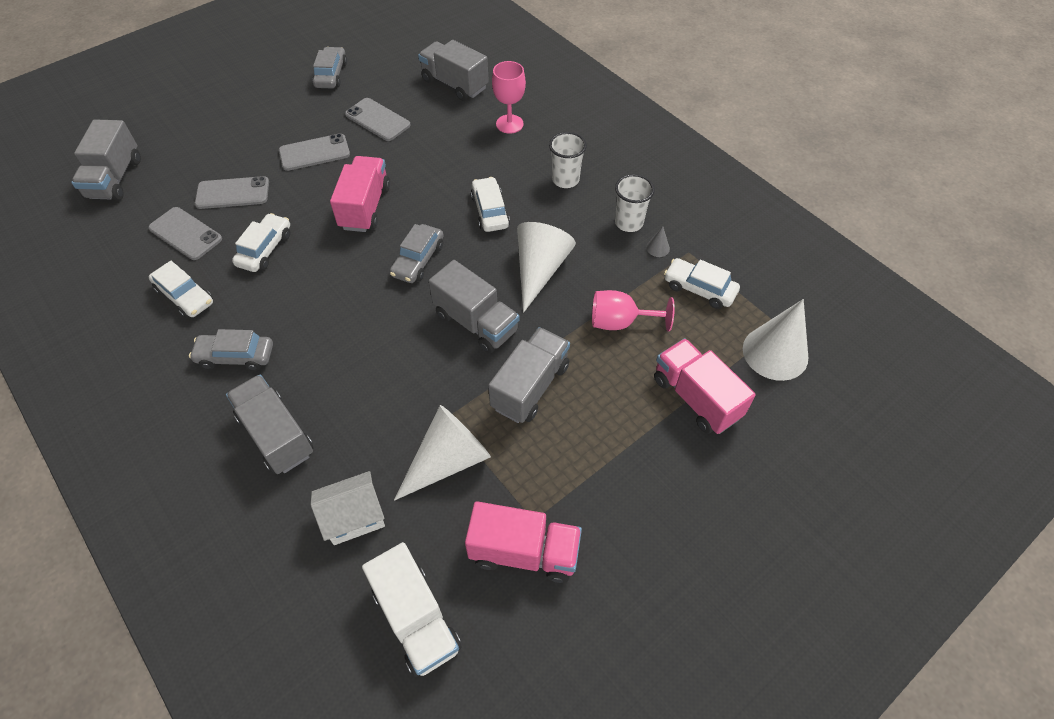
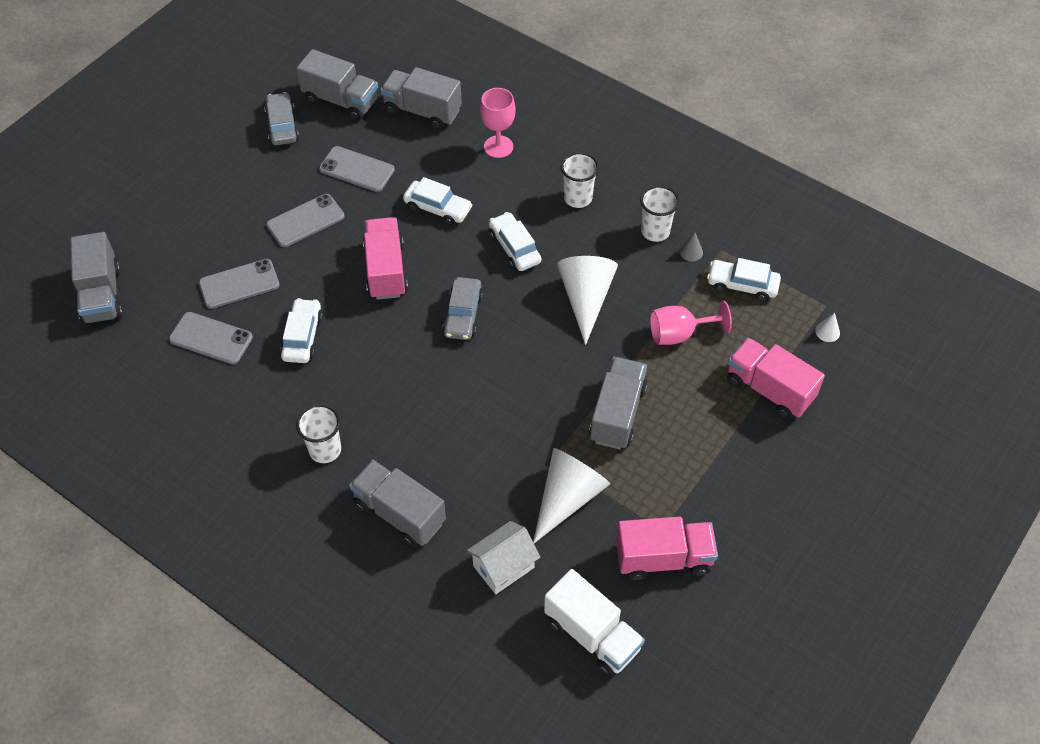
camera: 15 degrees left, 0 degrees up
(185, 296) = (244, 403): white car -> white car (438, 208)
(236, 356) = (325, 450): grey car -> white cup
(476, 322) = (544, 364): grey truck -> grey truck (341, 100)
(775, 353) = (827, 332): white cone -> white cone, size x0.40

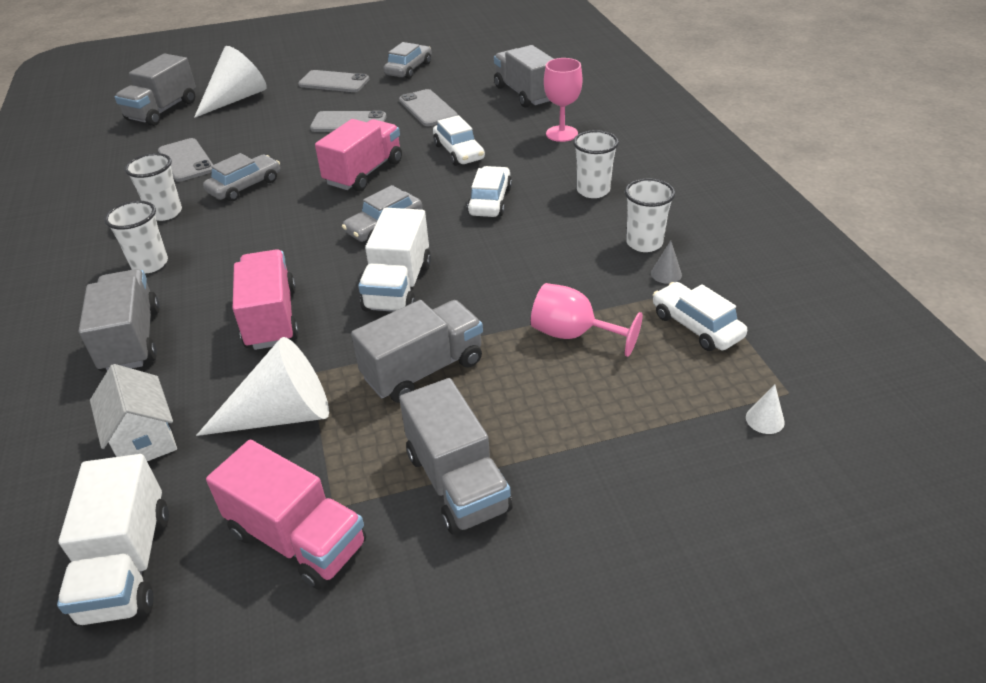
camera: 40 degrees right, 15 degrees down
(239, 284) = (251, 139): grey phone -> grey phone (334, 82)
(269, 399) = (165, 213): none -> white cup
(302, 337) = (245, 186): white car -> grey car
(341, 100) = (470, 70): grey truck -> grey truck (457, 482)
(503, 567) = (144, 438): white house -> white house turned 60 degrees clockwise
(532, 361) = (398, 286): none -> white truck
(585, 299) = (509, 263): white cone -> white cone (236, 99)
(769, 389) = (623, 439): pink truck -> pink truck (271, 318)

